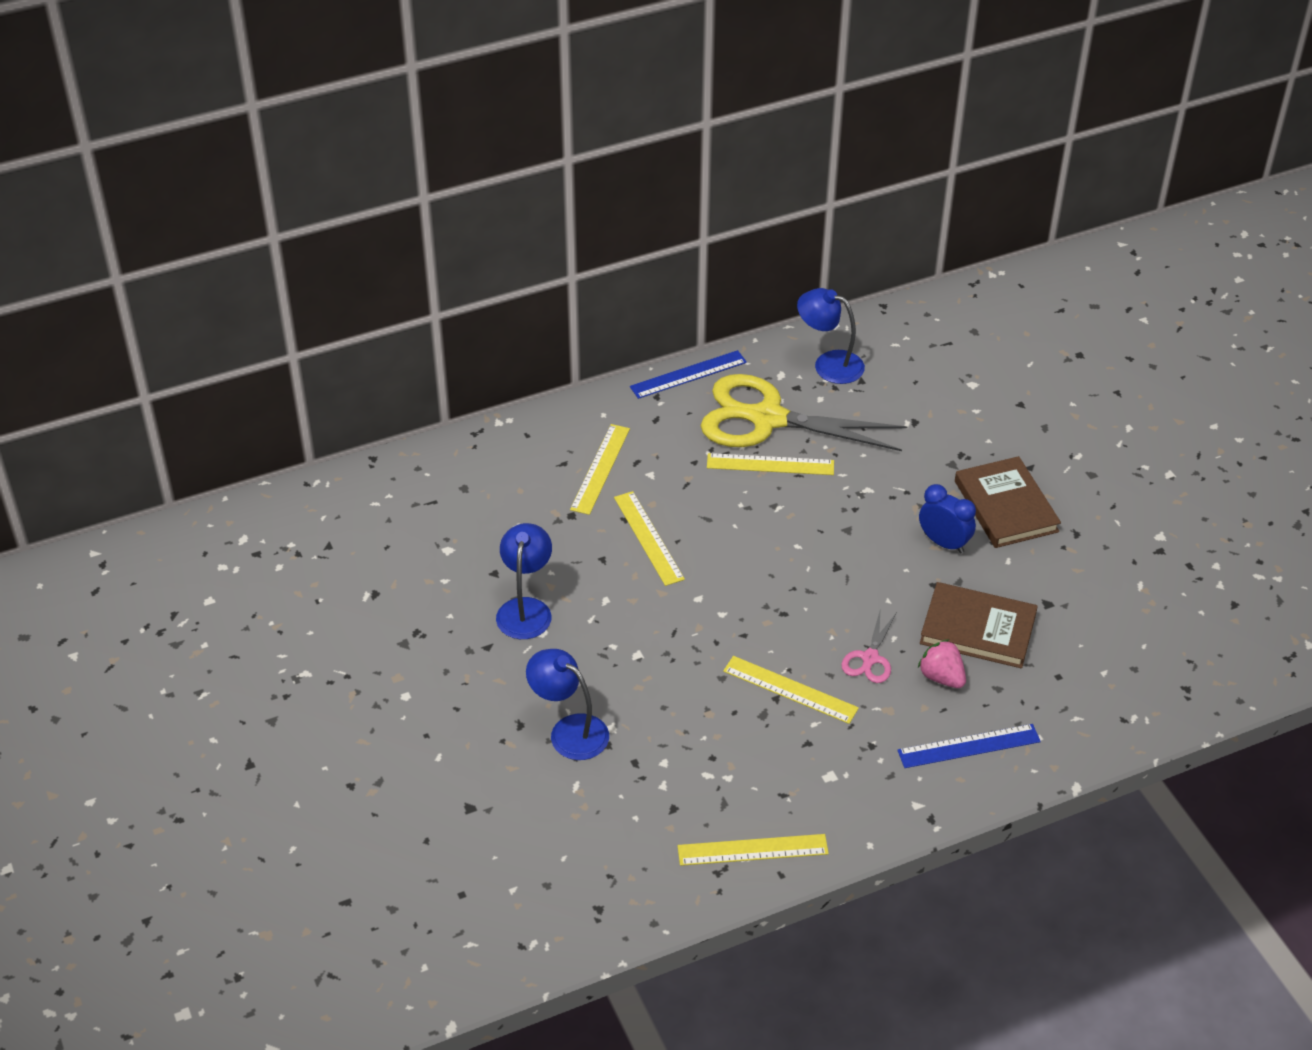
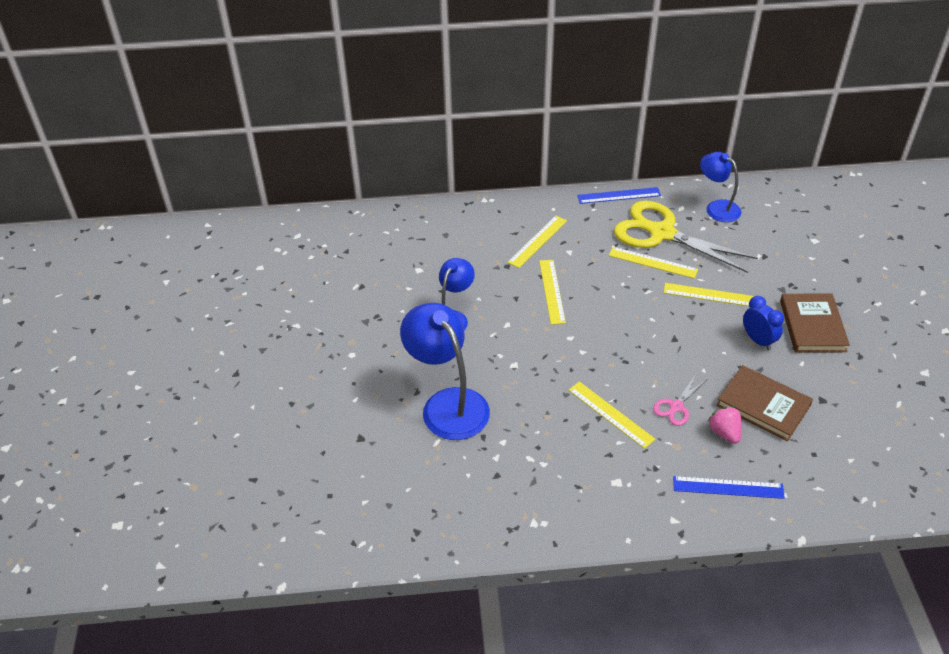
camera: 20 degrees right, 0 degrees up
(569, 731) = (447, 404): blue lamp -> blue lamp, size x1.61
(752, 849) = (541, 520): yellow ruler -> yellow ruler (710, 295)

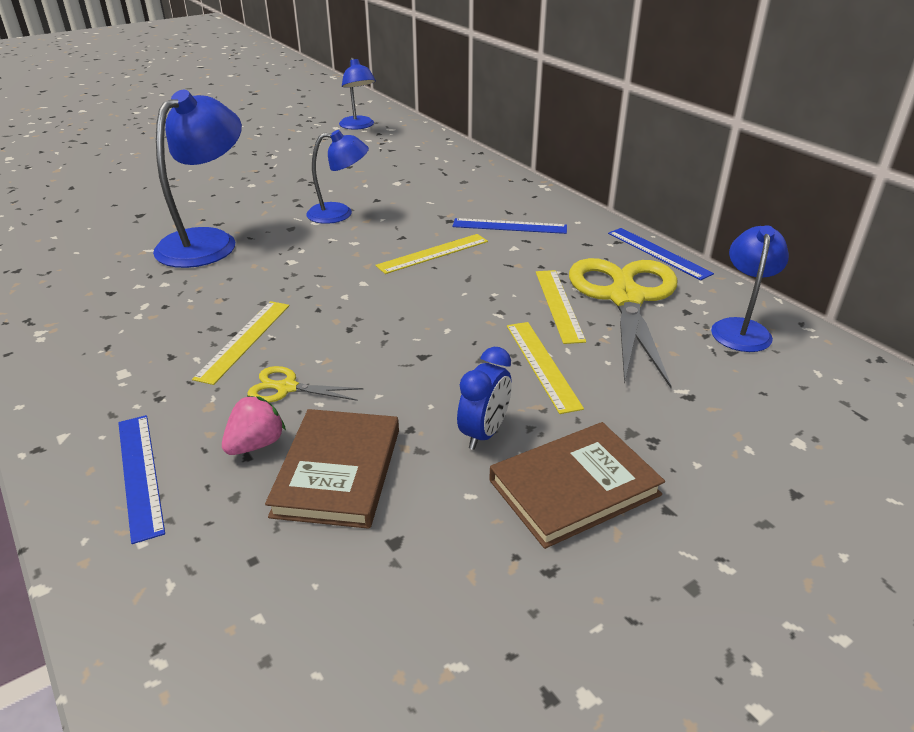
camera: 60 degrees right, 10 degrees down
(271, 252) = (359, 126): none -> blue lamp
(538, 241) = (509, 226): yellow ruler -> blue ruler
(676, 406) = (287, 388): pink scissors -> yellow scissors

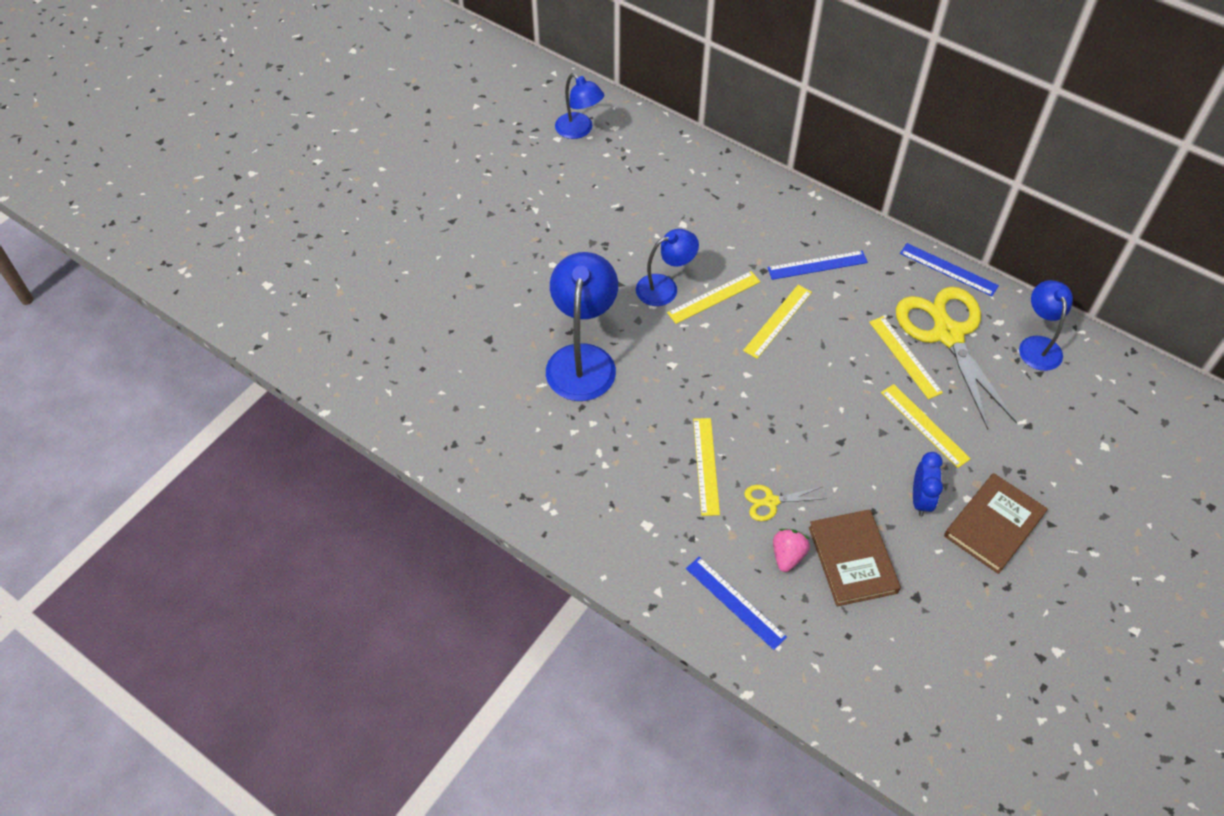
camera: 20 degrees left, 20 degrees up
(381, 227) = (714, 297): none -> yellow ruler

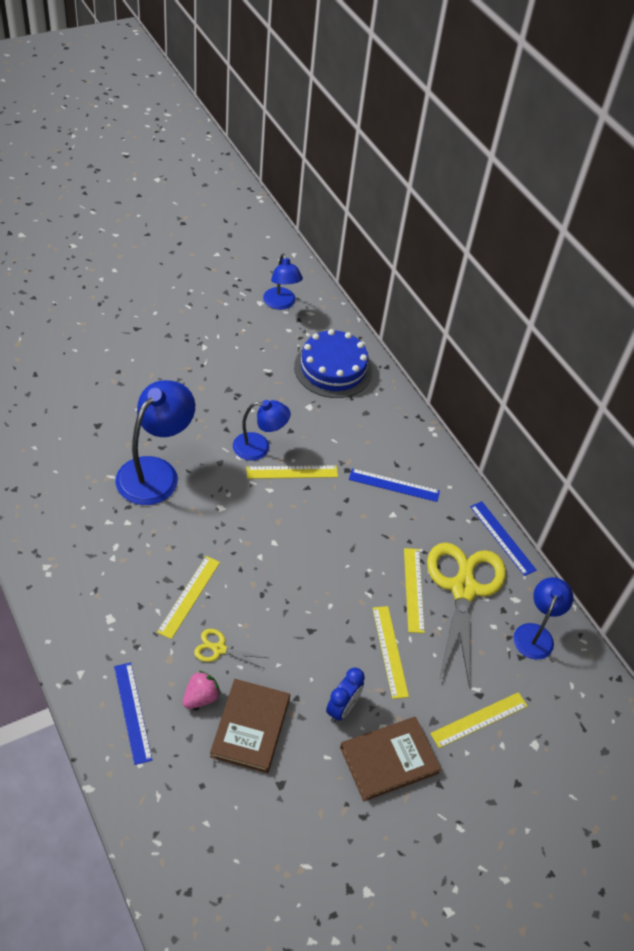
camera: 20 degrees right, 5 degrees down
(678, 175) = (333, 369): none -> blue cake
(777, 321) = (329, 513): yellow ruler -> yellow ruler (479, 719)

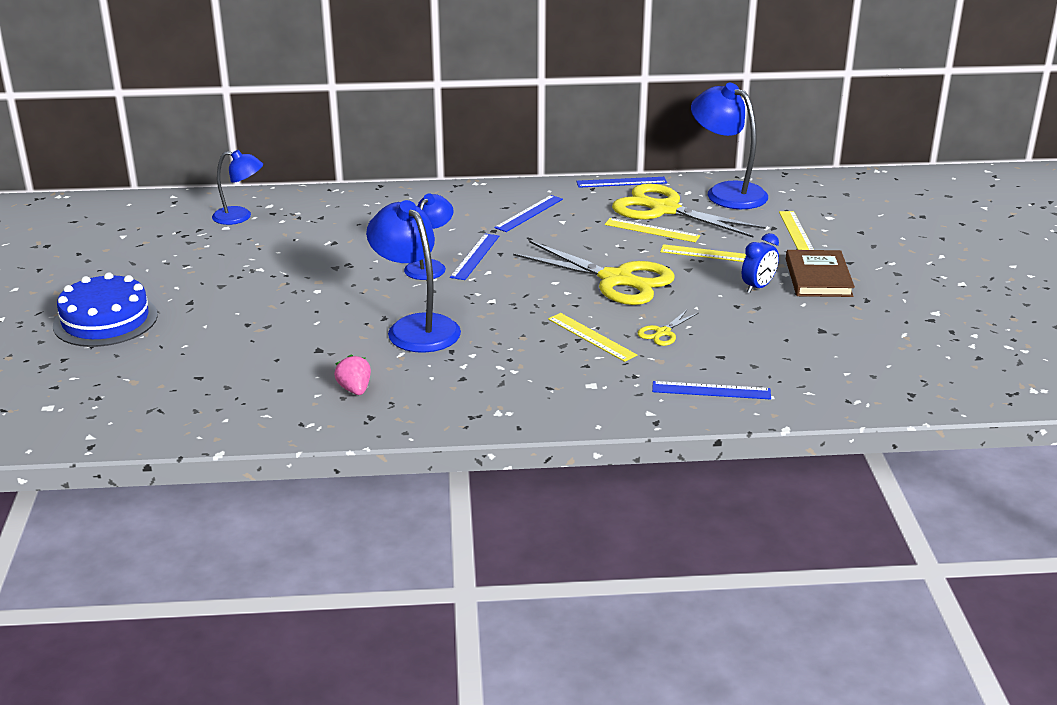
camera: 60 degrees left, 20 degrees down
(201, 697) = (712, 352): pink strawberry -> pink strawberry (355, 389)
(250, 727) = (757, 333): brown book -> none
(292, 472) = (475, 256): yellow ruler -> blue ruler
(300, 587) = (616, 280): none -> yellow scissors
(333, 369) = (358, 210): blue cake -> blue cake (105, 320)
(342, 708) = (758, 287): blue clock -> blue clock turned 75 degrees clockwise
(536, 634) = (726, 192): blue lamp -> blue lamp, size x1.61

